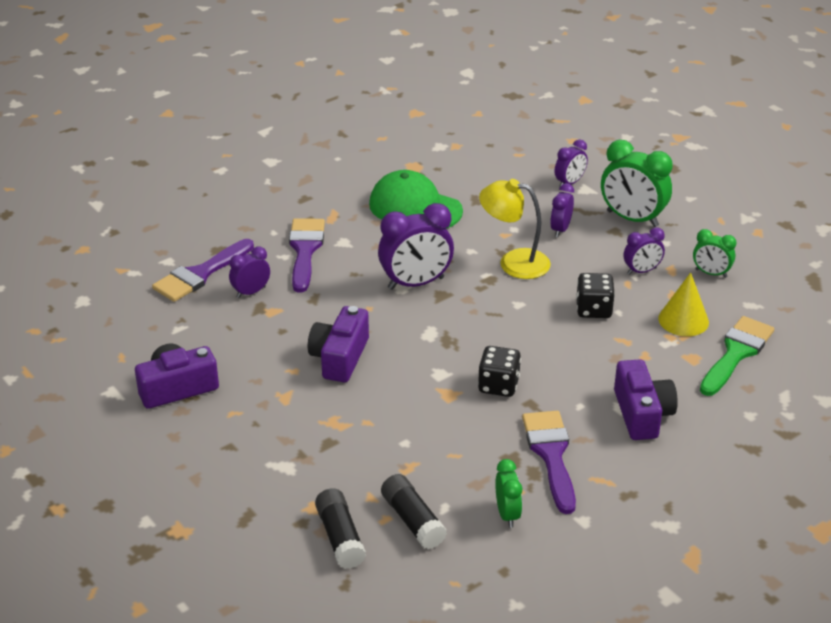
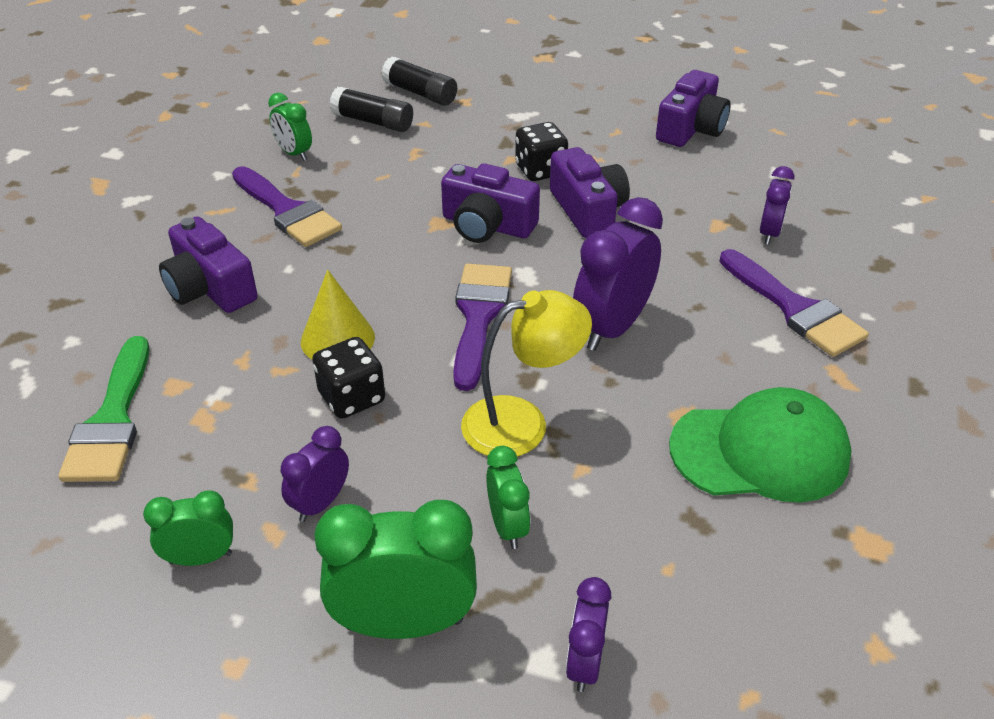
camera: 145 degrees right, 5 degrees up
(200, 274) = (849, 228): purple brush -> purple brush (479, 316)
(418, 377) = (487, 225): none -> purple camera
(498, 385) = (395, 251): black dice -> black dice (540, 170)
(560, 229) = (507, 526): purple clock -> green clock
(683, 320) = (211, 440): yellow cone -> yellow cone (337, 339)

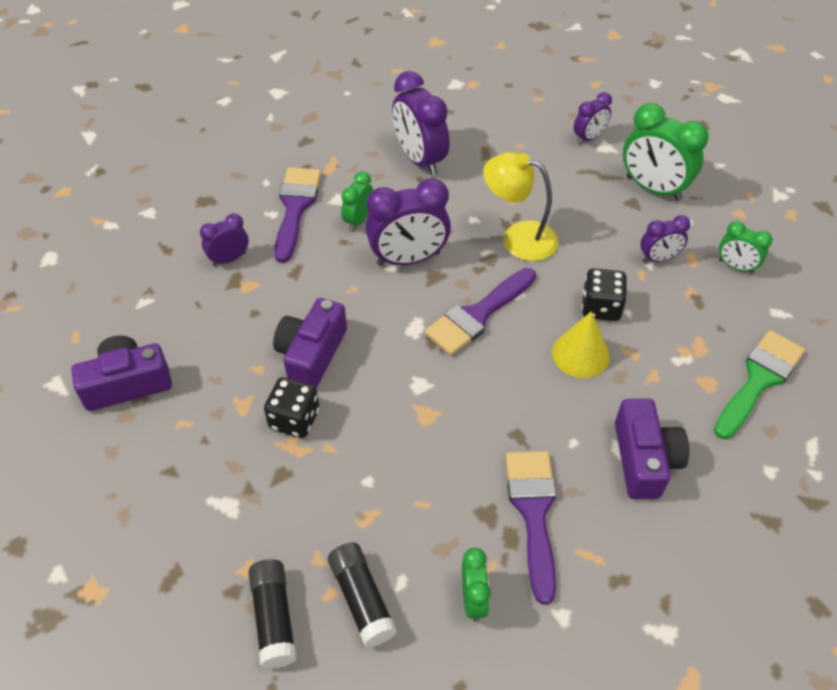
camera: 140 degrees left, 10 degrees up
(487, 225) = (395, 388): purple camera -> none
(507, 526) = (573, 197): green clock -> green clock (358, 220)
(760, 451) = (420, 159): green cap -> purple clock

